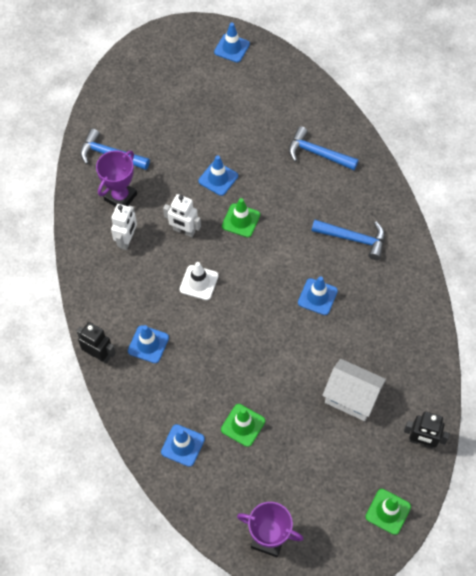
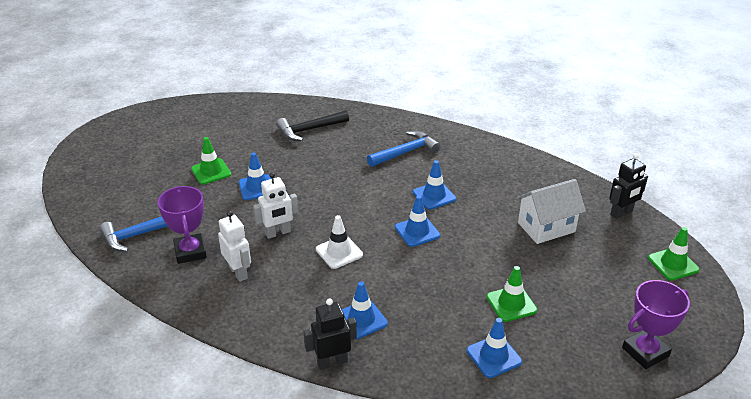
camera: 50 degrees left, 25 degrees down
(232, 48) = (156, 119): blue traffic cone -> blue traffic cone (417, 231)
(241, 220) = (312, 197): green traffic cone -> green traffic cone (211, 171)
(317, 154) = (309, 130): blue hammer -> black hammer

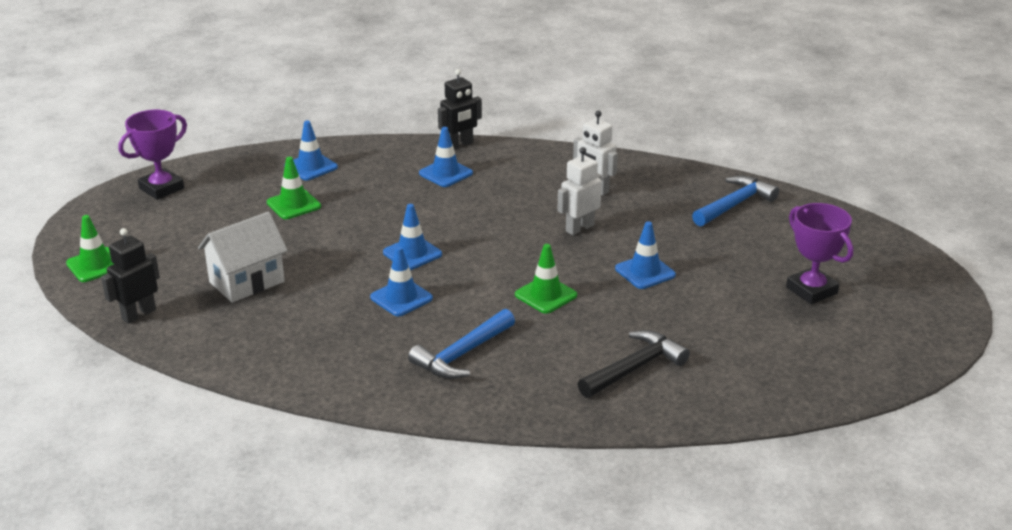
camera: 165 degrees right, 5 degrees down
(190, 252) = (662, 198): purple trophy -> purple trophy (811, 290)
(211, 171) = (725, 282): green traffic cone -> green traffic cone (545, 295)
(339, 252) = (497, 221): white traffic cone -> none

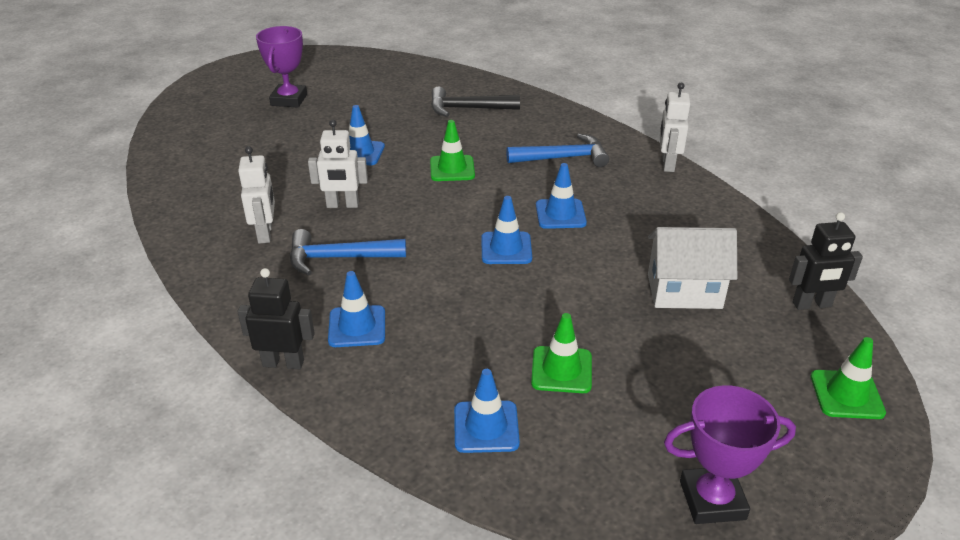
camera: 140 degrees left, 5 degrees up
(351, 398) = (667, 164): none -> white robot
(734, 205) = (202, 168): blue hammer -> blue hammer (339, 258)

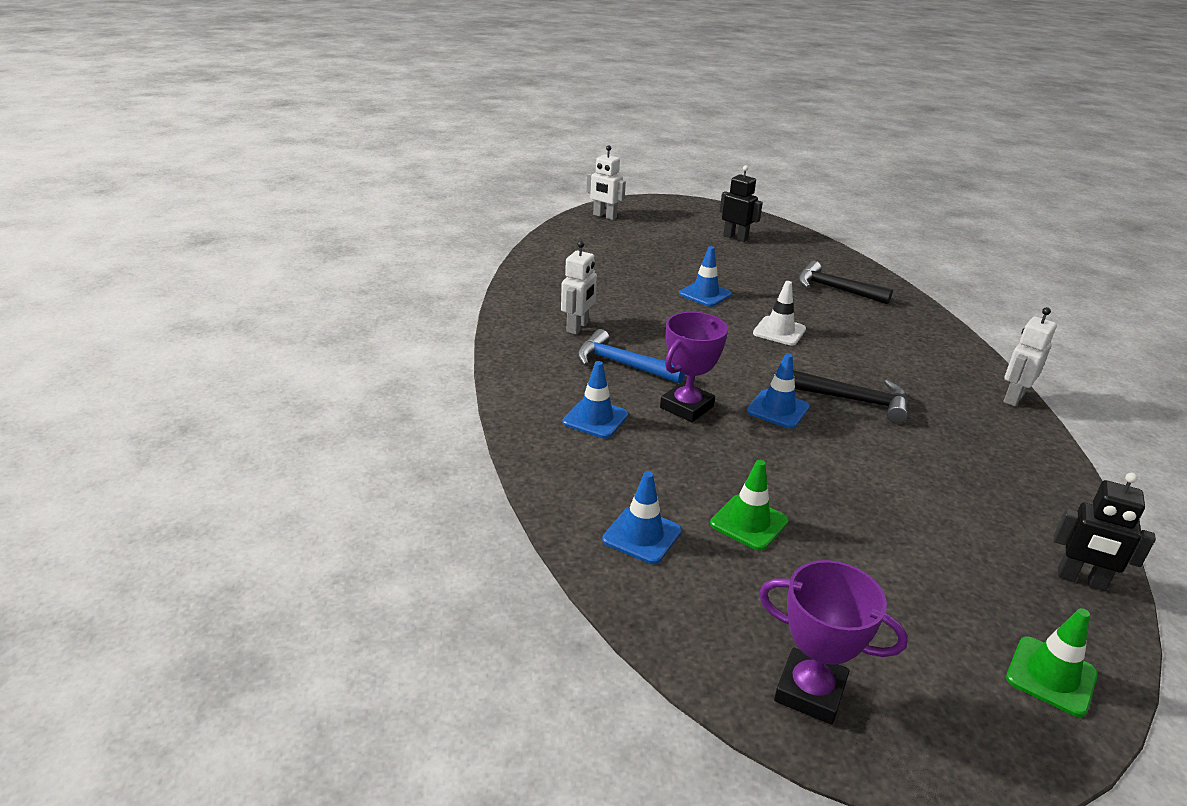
camera: 30 degrees right, 5 degrees down
(283, 363) = (517, 421): black robot -> black robot (735, 238)
(289, 100) = (676, 238): purple trophy -> purple trophy (686, 407)
(342, 205) = (657, 327): white robot -> white robot (604, 216)
(452, 169) = (779, 331): green traffic cone -> white traffic cone
(560, 214) = (856, 401): blue traffic cone -> black hammer
(563, 158) = (899, 357): blue hammer -> none
(684, 291) = (935, 510): white house -> none

